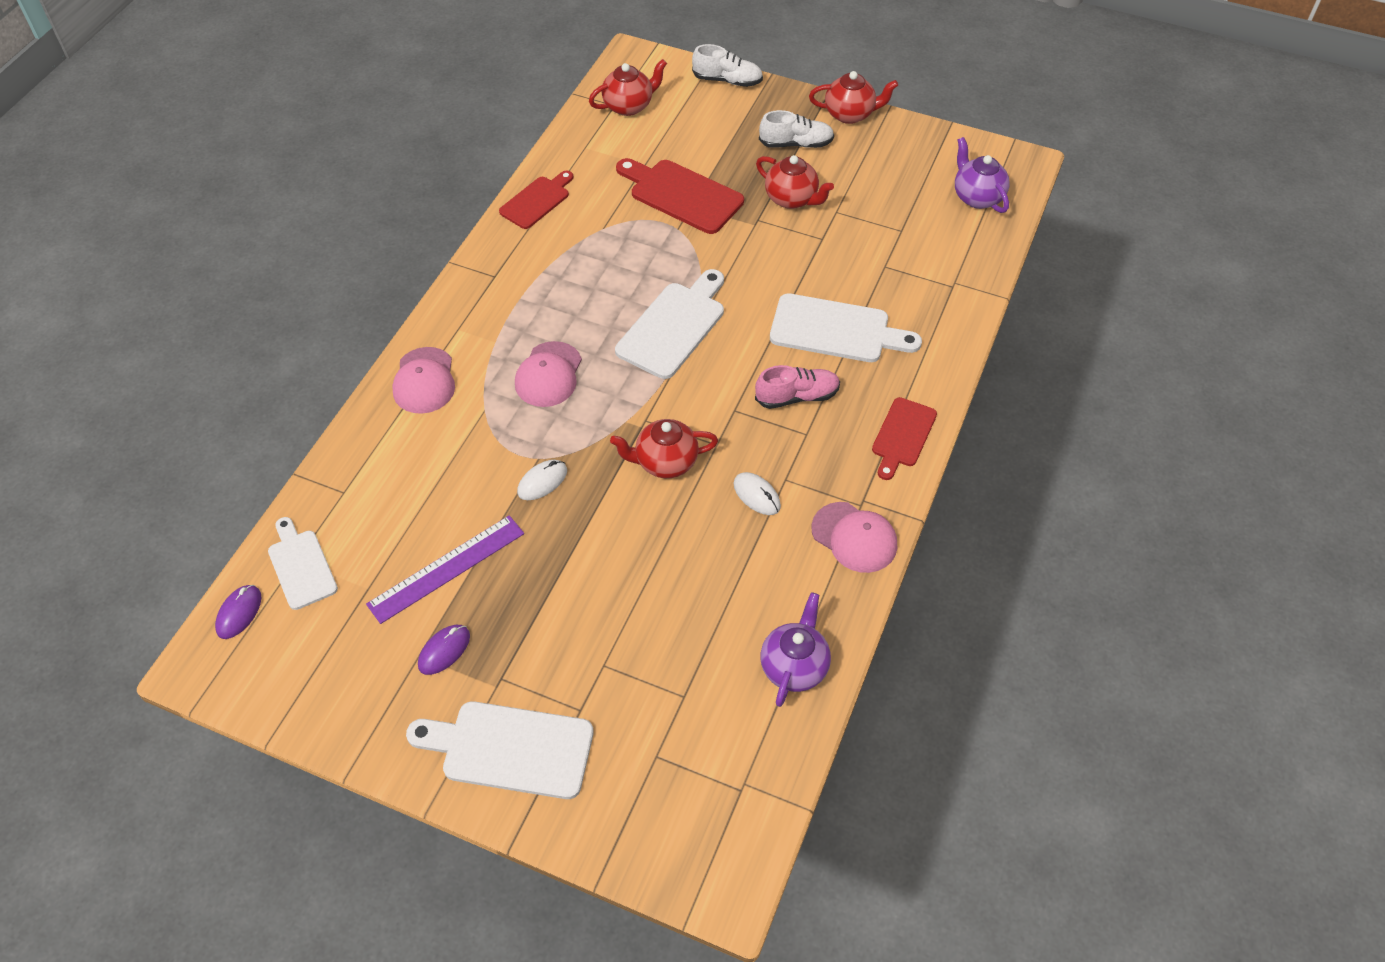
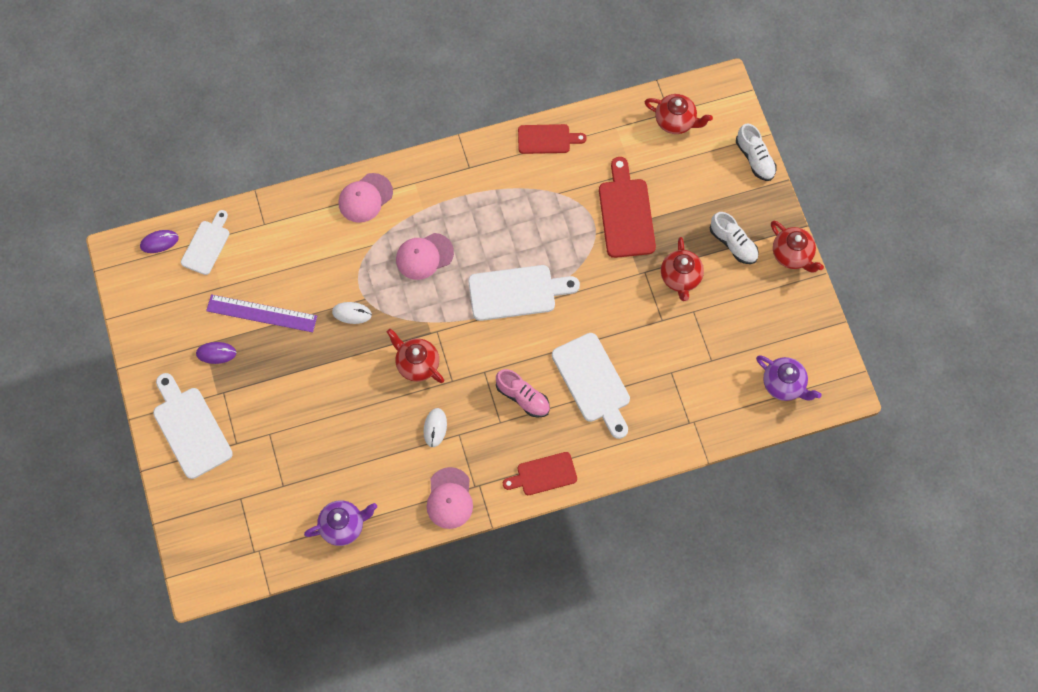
camera: 50 degrees right, 15 degrees up
(977, 197) = (784, 384): purple teapot -> purple teapot turned 105 degrees clockwise

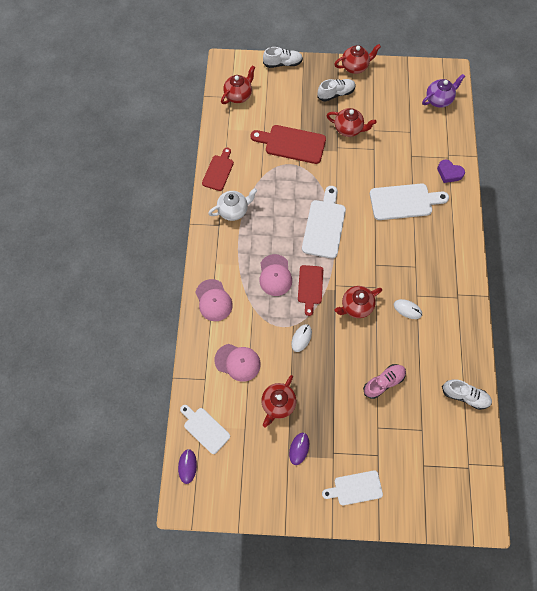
camera: 70 degrees left, 0 degrees up
(190, 428) = (355, 488): white cutting board -> white cutting board, size x0.64
(261, 313) = (278, 403): purple ruler -> red teapot
(343, 526) = (464, 395): purple teapot -> white shoe
(449, 498) = (462, 316): pink cap -> pink cap (237, 362)
(496, 177) = (233, 210): none -> white teapot
(523, 397) = (402, 247): pink shoe -> pink shoe (383, 382)
(543, 474) = (461, 252): red cutting board -> red cutting board (310, 287)
(663, 429) = (449, 173): none -> purple heart

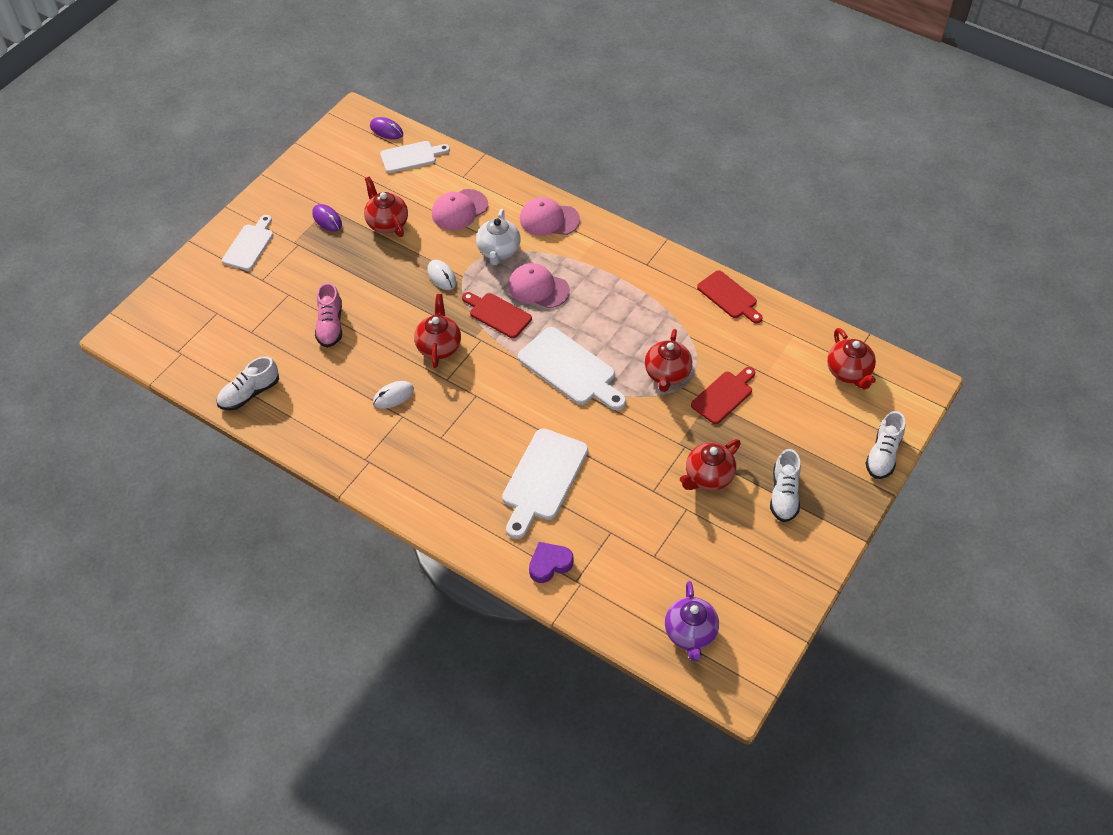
camera: 120 degrees right, 15 degrees down
(233, 210) = (658, 287): white teapot -> white teapot (498, 251)
(292, 144) = (723, 396): red cutting board -> red cutting board, size x0.64
(355, 67) = (824, 549): red teapot -> red teapot (667, 374)

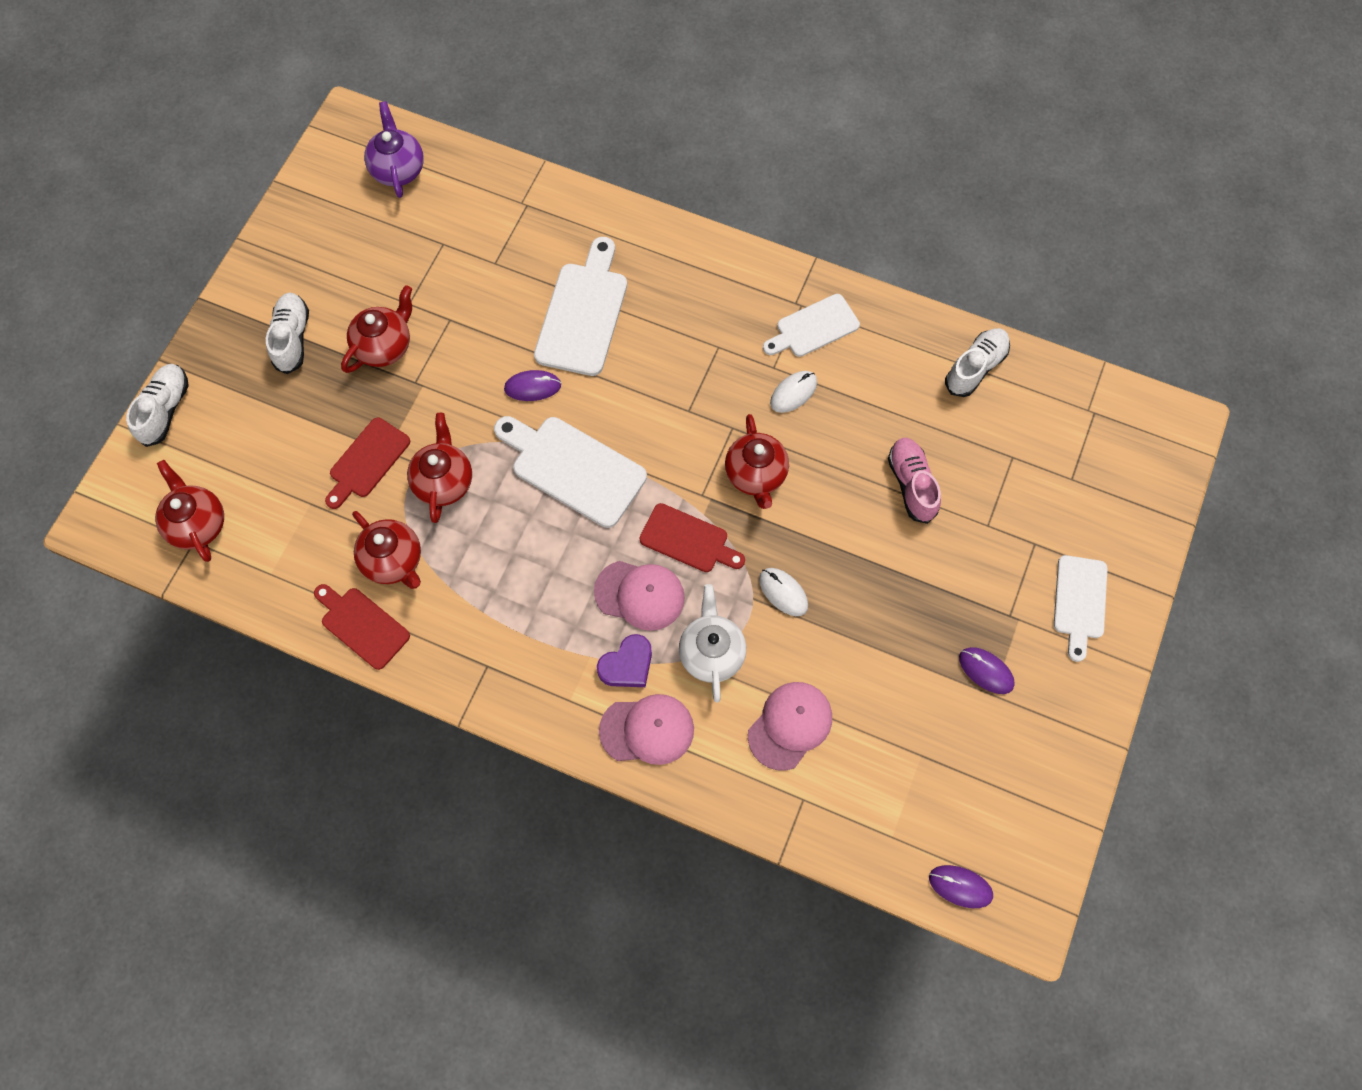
camera: 170 degrees right, 15 degrees up
(387, 223) = (893, 678): red teapot -> red teapot (394, 561)
(411, 156) = (899, 830): white cutting board -> white cutting board (814, 327)
(549, 564) = (559, 217): purple heart -> purple heart (627, 665)
(592, 429) = (532, 387): none -> purple mouse

